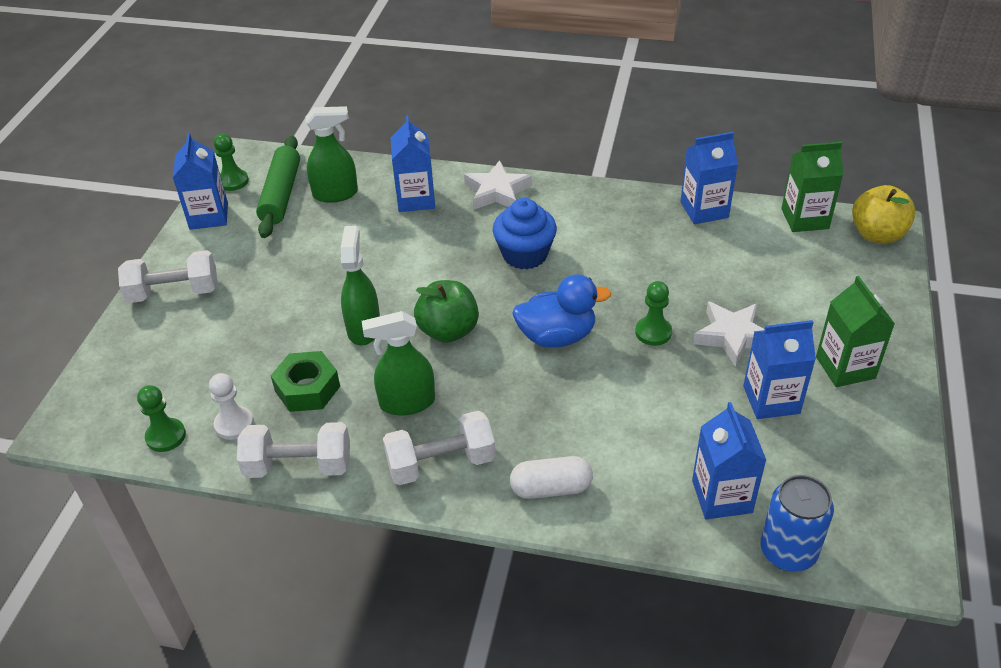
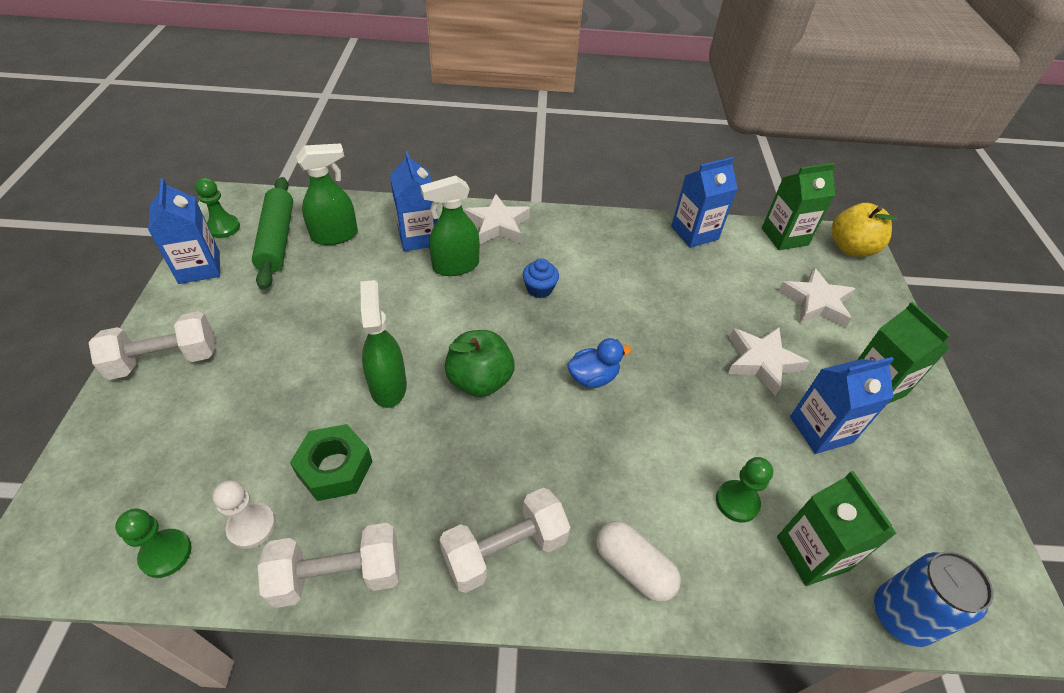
camera: 15 degrees left, 5 degrees up
(407, 403) = (451, 474): green spray bottle -> green spray bottle (455, 266)
(525, 254) = (539, 289): blue cupcake -> blue cupcake, size x0.57
(551, 488) = (633, 568): white capsule -> white capsule turned 60 degrees clockwise
(557, 336) = (593, 377): blue duck -> blue duck, size x0.65
(653, 332) = (686, 364): green pawn -> green pawn (737, 502)
(722, 496) = (812, 553): blue carton -> green carton
(813, 286) = (816, 303): none -> white star

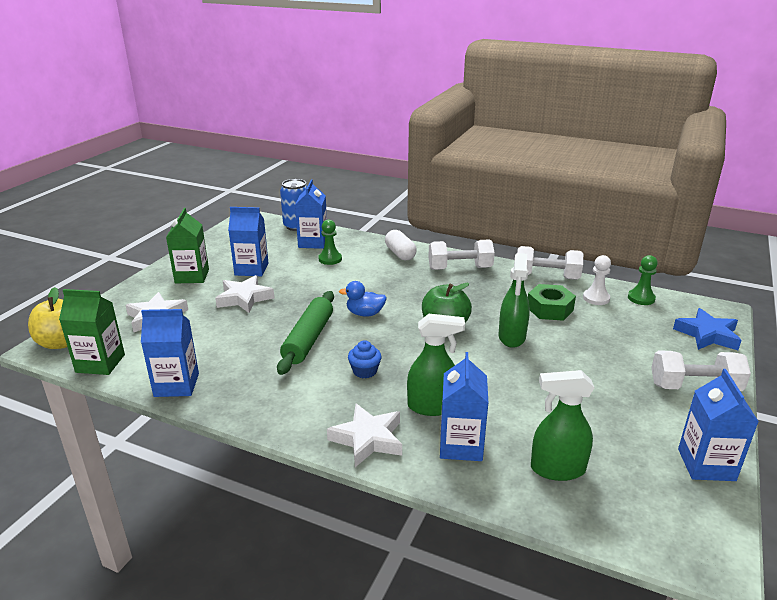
camera: 155 degrees left, 20 degrees down
(91, 474) = (707, 335): none -> blue star
(223, 227) = (701, 513): green pawn -> none
(277, 239) = (626, 480): green rolling pin -> green rolling pin (308, 339)
(812, 553) = (313, 242): green carton -> blue carton

